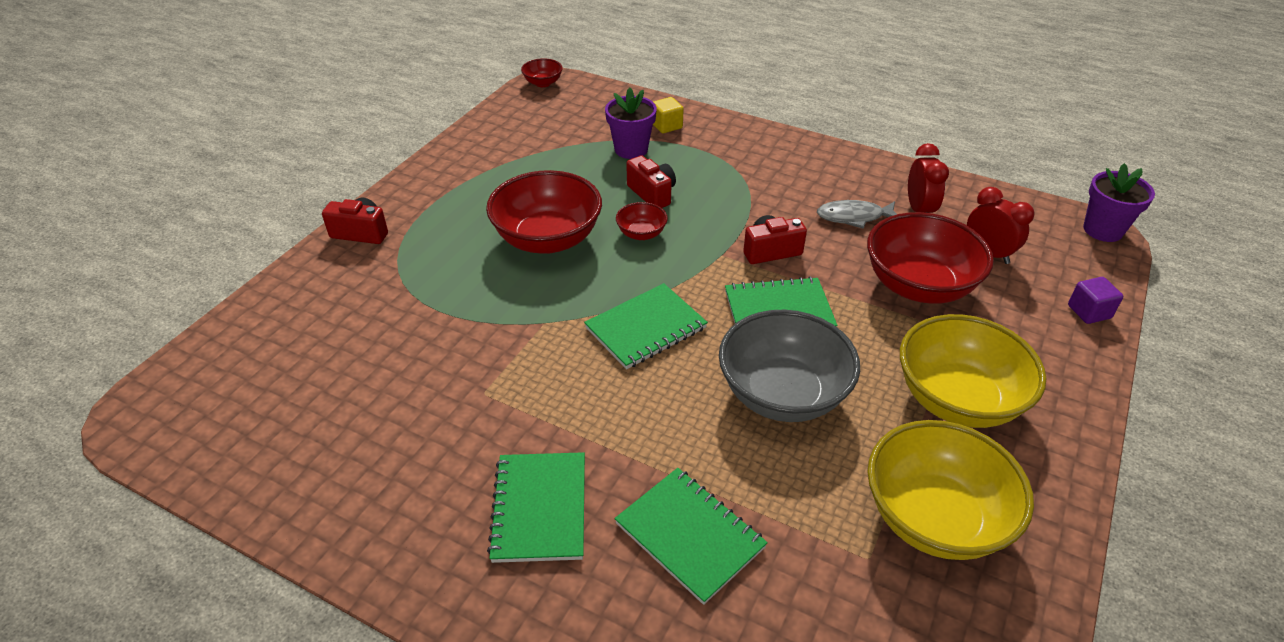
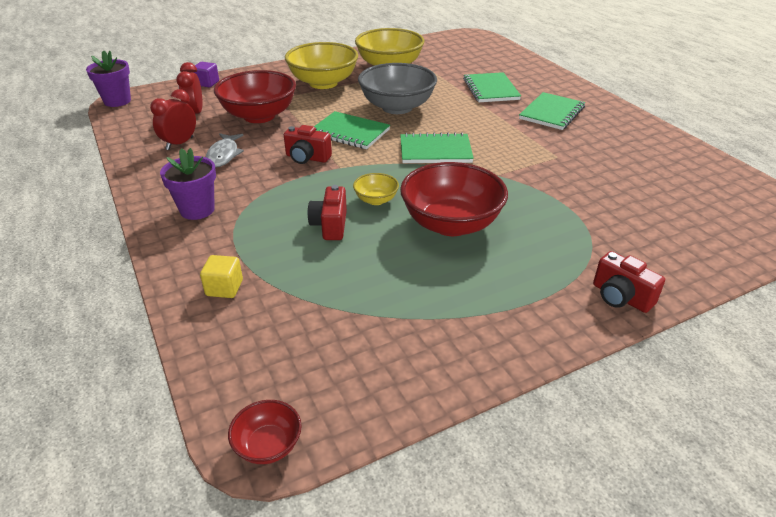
camera: 145 degrees left, 5 degrees down
(631, 149) = (293, 276): purple flower pot -> purple flower pot (197, 210)
(641, 234) = (376, 200): red bowl -> yellow bowl
(854, 217) = (223, 155): grey fish -> grey fish turned 60 degrees clockwise

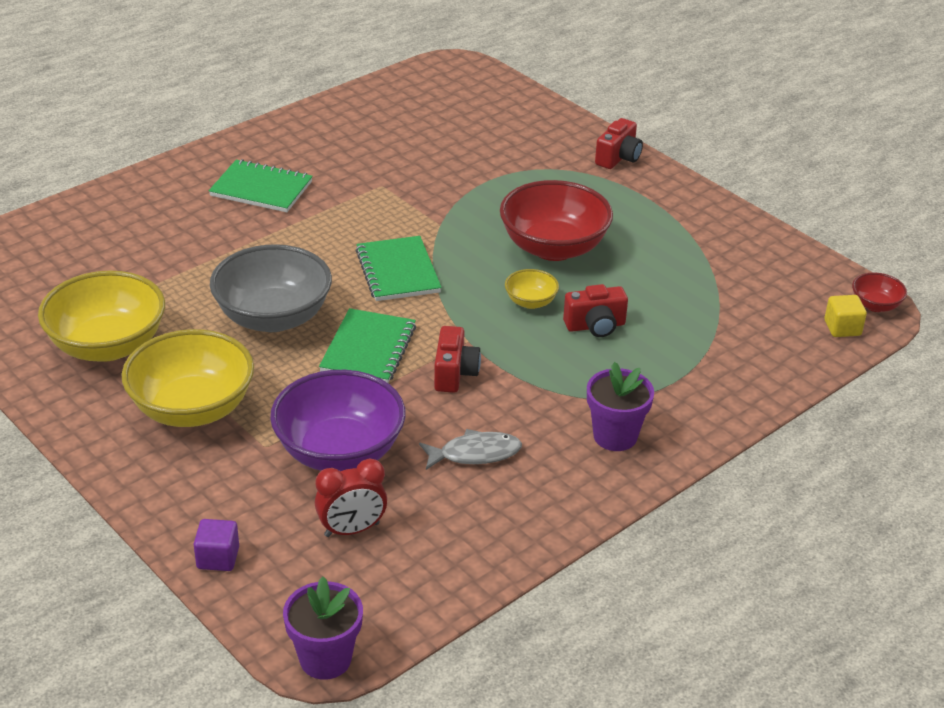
camera: 105 degrees left, 0 degrees up
(180, 143) = (458, 512): red clock -> none
(224, 288) = (733, 374): yellow cube -> yellow cube (842, 328)
(259, 116) = (339, 452): red bowl -> purple bowl
(490, 89) = (190, 239): green notebook -> none

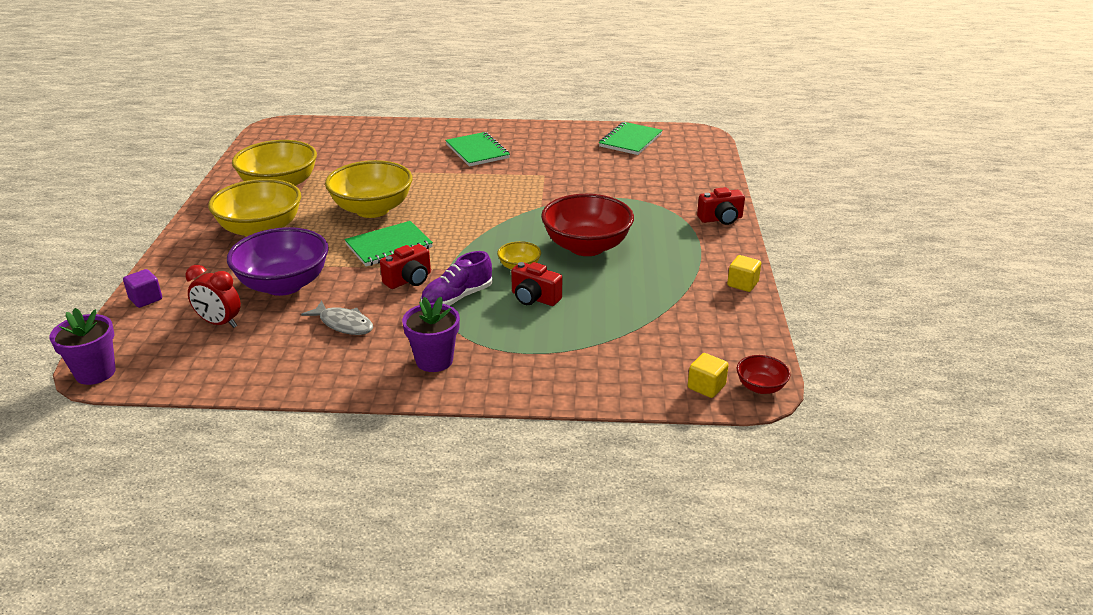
camera: 45 degrees right, 5 degrees down
(273, 317) = (372, 209): grey bowl -> yellow bowl
(398, 271) = (474, 218): green notebook -> green notebook (630, 140)
(529, 365) = (457, 297): none -> purple shoe
(731, 217) = (742, 284): none -> yellow cube

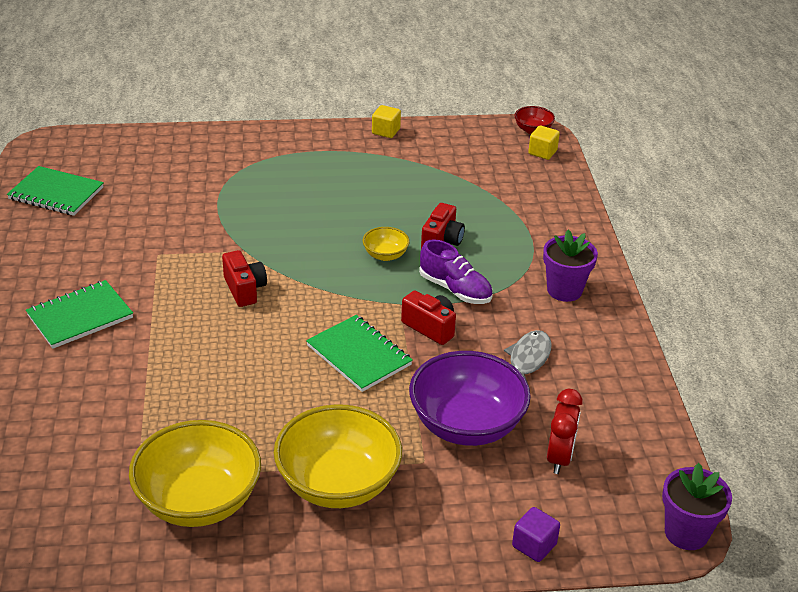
camera: 100 degrees left, 5 degrees up
(372, 209) = (266, 387): yellow bowl -> none
(586, 247) = (334, 215): red bowl -> none
(721, 219) = (263, 138): red camera -> red camera (244, 289)

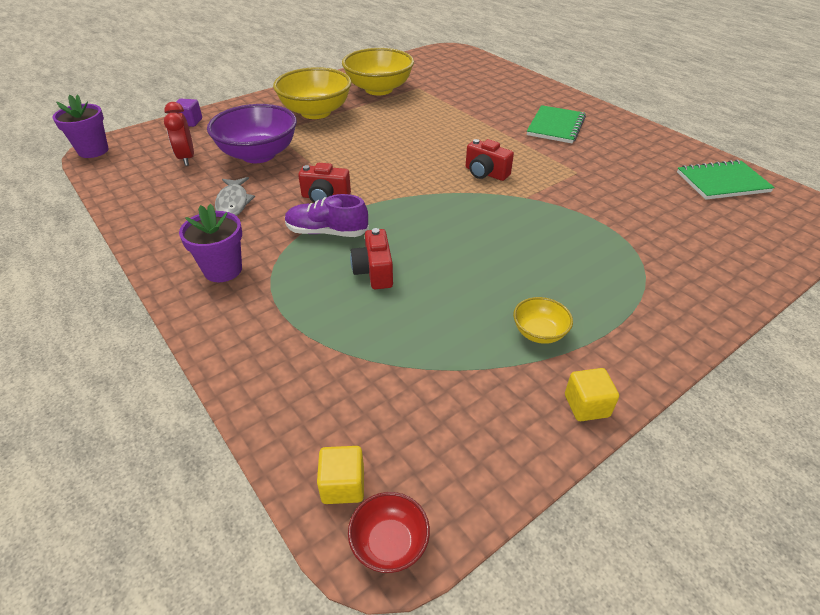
camera: 150 degrees right, 5 degrees up
(359, 355) = (361, 165): green notebook -> none
(385, 255) = (413, 238): yellow bowl -> yellow bowl (539, 333)

